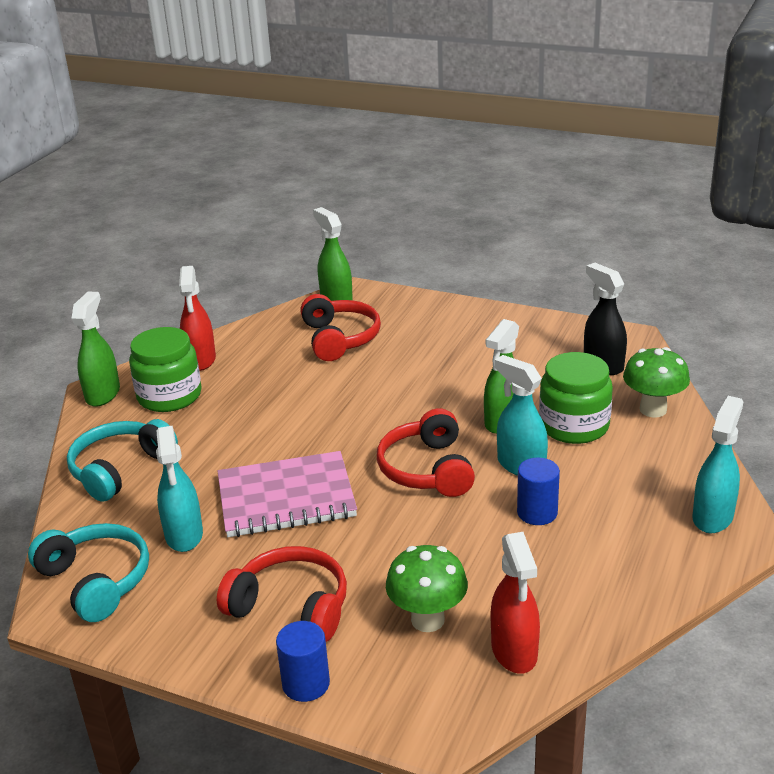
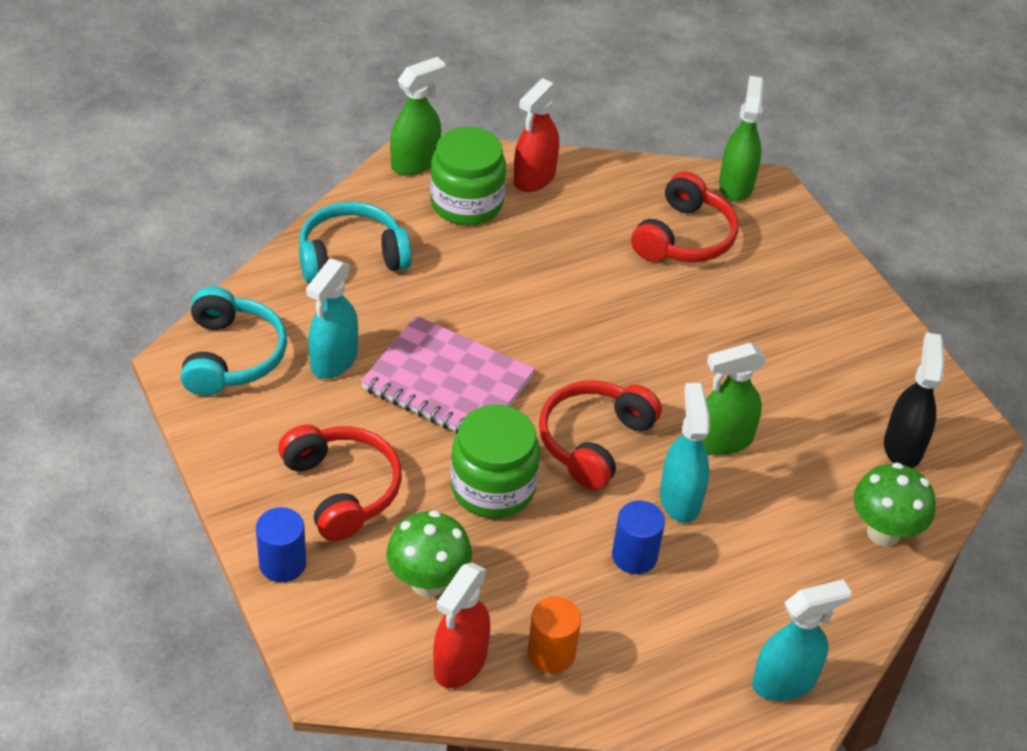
camera: 35 degrees right, 15 degrees up
(563, 601) = (551, 653): none -> orange cylinder
(574, 426) = (782, 494): green jar -> green jar (493, 487)

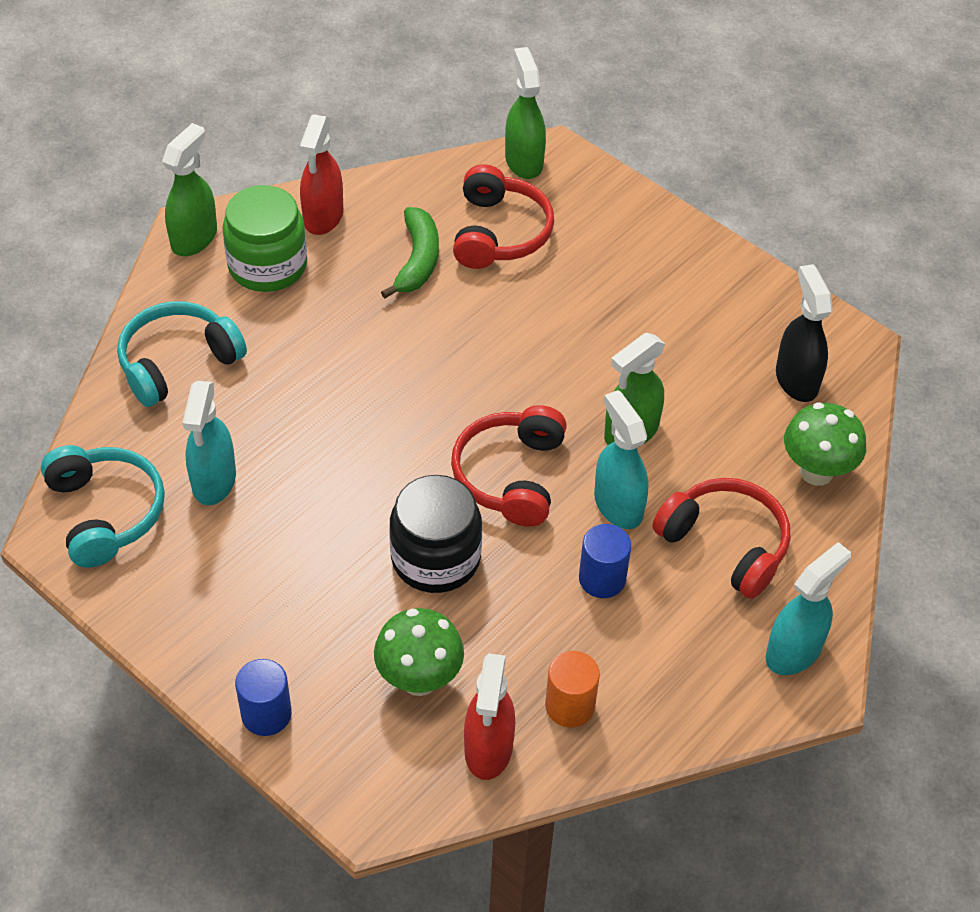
camera: 20 degrees left, 5 degrees up
(342, 489) = (288, 614): red headphones -> red headphones (725, 544)
(447, 383) = (340, 465): pink notebook -> none
(493, 487) = (435, 558): green jar -> black jar
(599, 238) = (417, 260): none -> green banana

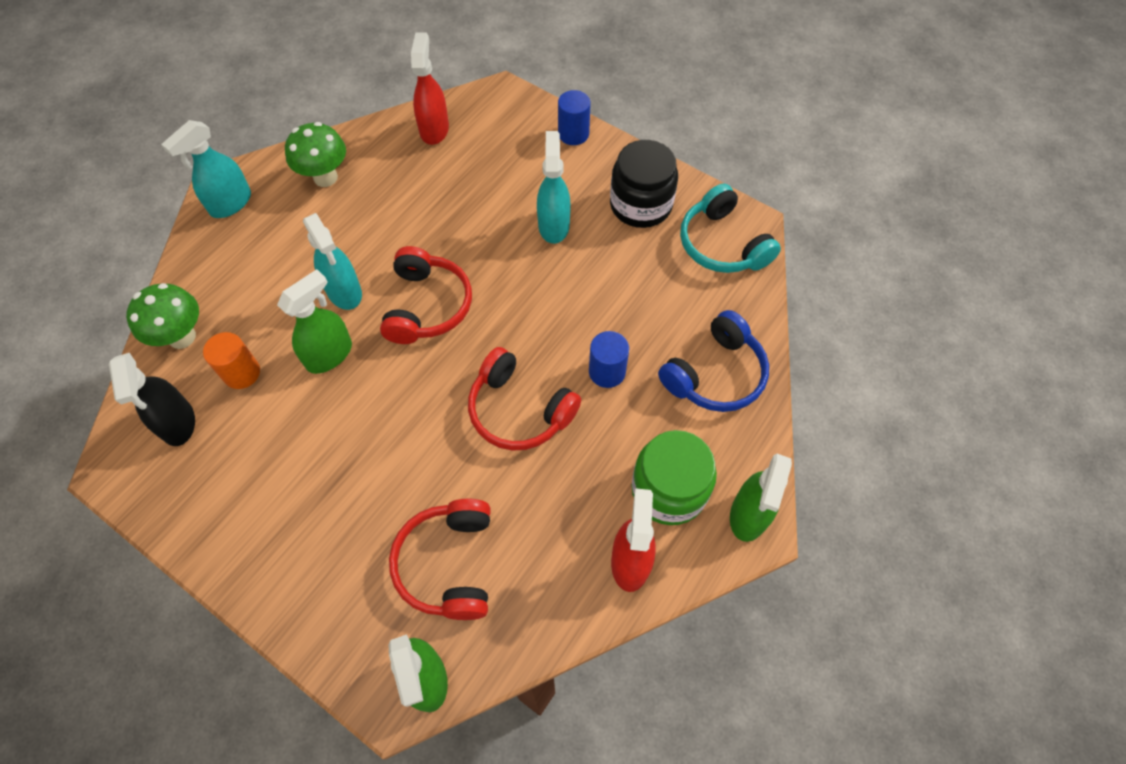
camera: 175 degrees right, 10 degrees up
(177, 362) = (715, 374): turquoise headphones -> blue headphones
(214, 481) = (652, 276): turquoise spray bottle -> turquoise spray bottle (553, 225)
(417, 260) = (527, 516): green banana -> none
(419, 679) = (481, 162): green mushroom -> green mushroom (325, 177)
(435, 558) = (478, 238): black jar -> black jar (640, 205)
(570, 706) = (383, 157): orange cylinder -> orange cylinder (241, 373)
(602, 579) = (359, 236): blue cylinder -> blue cylinder (607, 372)
(725, 544) = (265, 271): red headphones -> red headphones (519, 410)

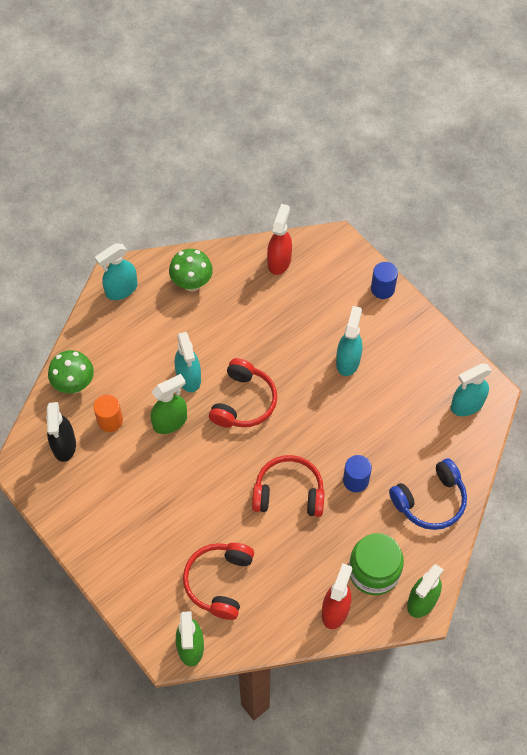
camera: 15 degrees right, 0 degrees up
(519, 410) = (289, 493): red headphones -> red headphones turned 135 degrees clockwise
(640, 205) = (416, 359): black jar -> none
(722, 244) = (466, 405): turquoise headphones -> turquoise spray bottle

